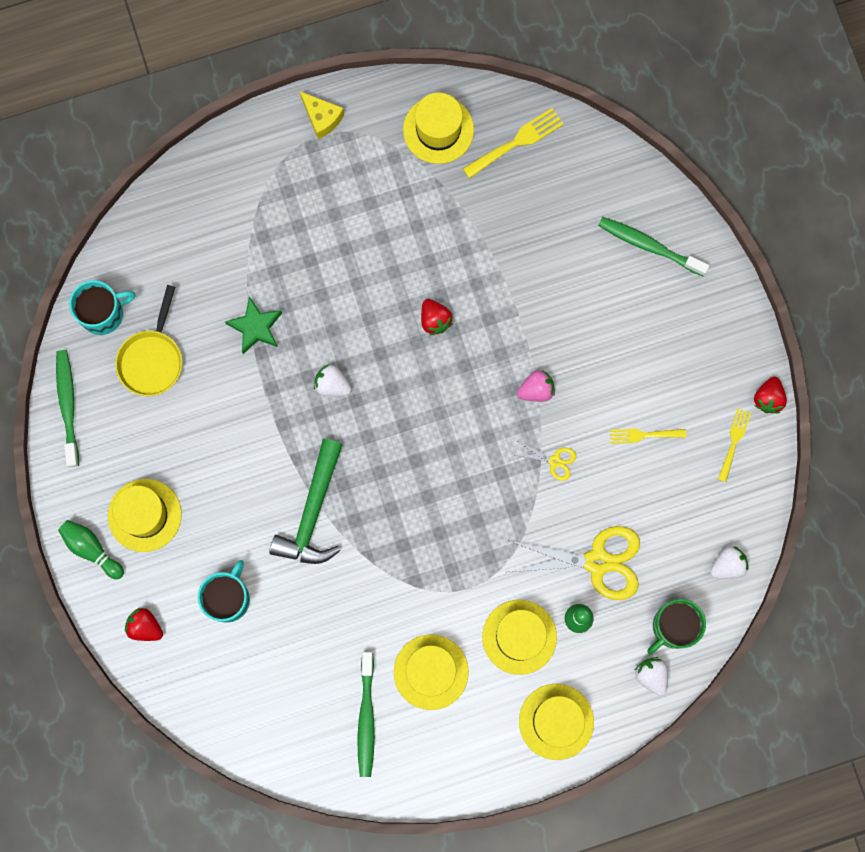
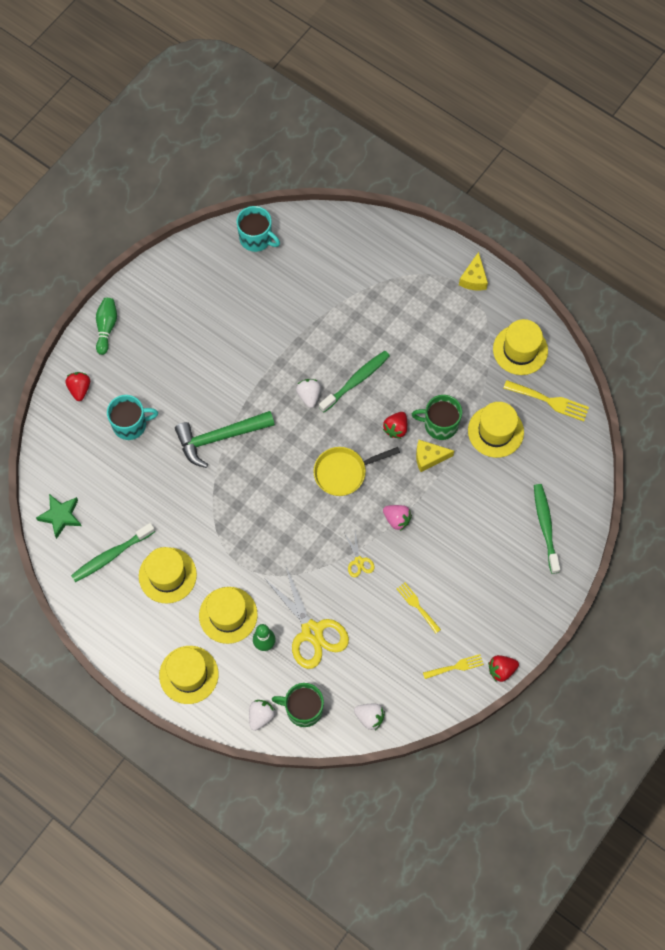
camera: 55 degrees right, 10 degrees down
(68, 405) = (185, 257): green toothbrush -> green toothbrush (356, 381)
(144, 515) = (148, 343): yellow hat -> yellow hat (495, 431)
(152, 359) = (248, 284): yellow pan -> yellow pan (344, 472)
(255, 327) = (312, 328): green star -> green star (60, 516)
(463, 272) = (440, 424): none -> green mug
(491, 309) = (429, 458): none -> yellow cheese

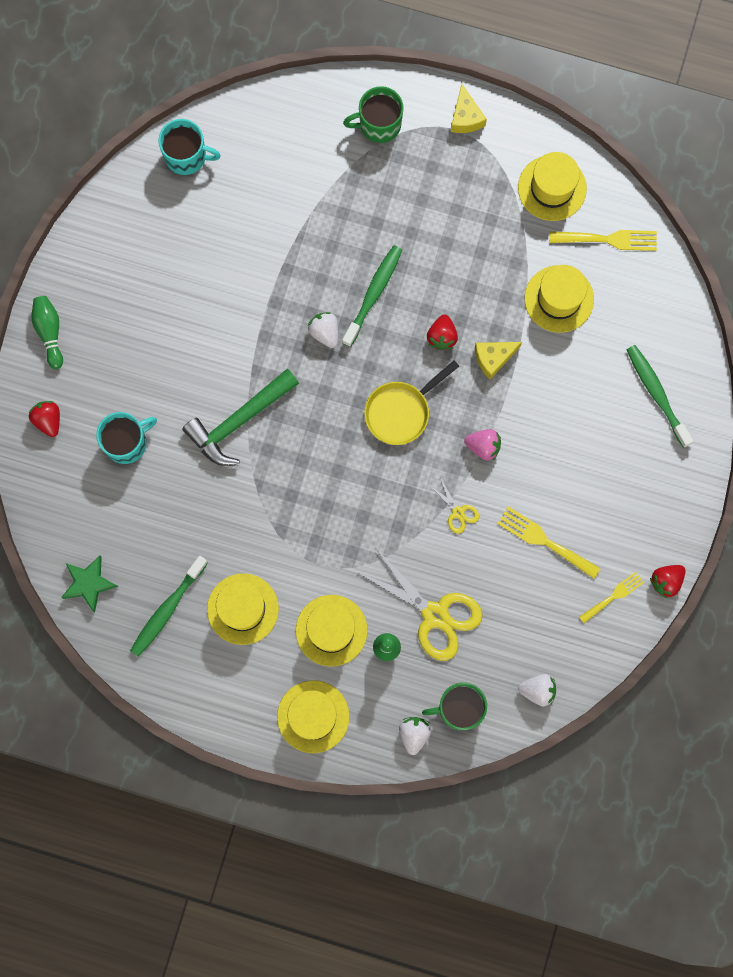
camera: 20 degrees left, 10 degrees up
(417, 606) = (544, 541): yellow fork -> yellow fork, size x1.51
(440, 424) = (491, 313): green mug -> green mug (379, 124)

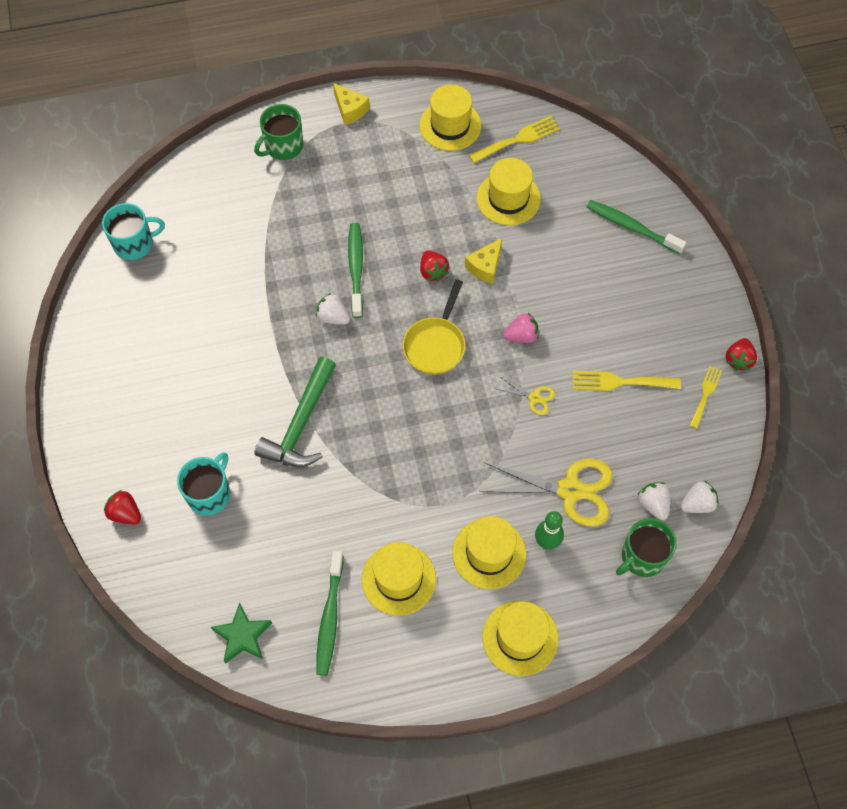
camera: 30 degrees left, 15 degrees down
(49, 332) = (87, 439): green bowling pin -> none
(414, 734) = (618, 601): white strawberry -> white strawberry (653, 504)

